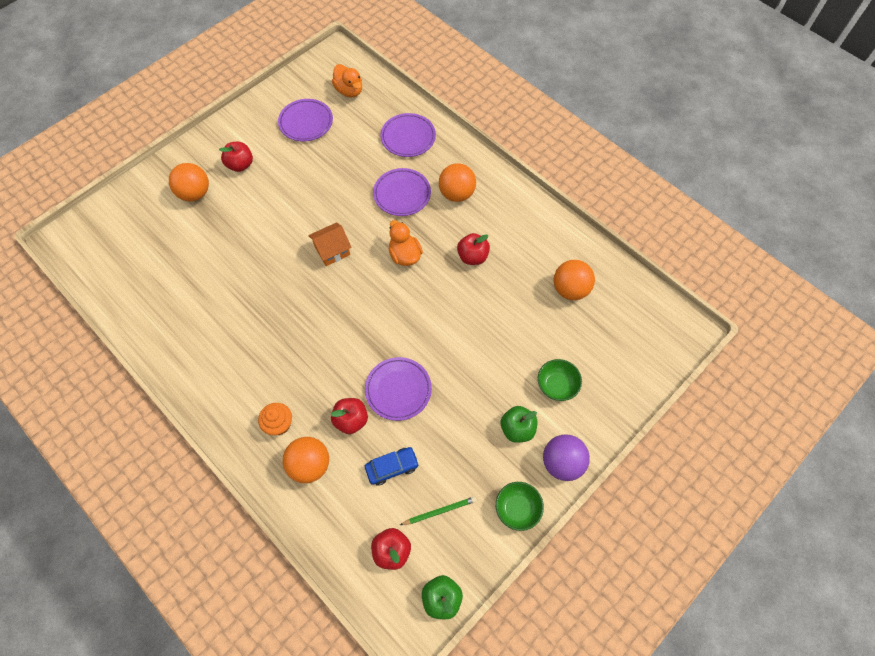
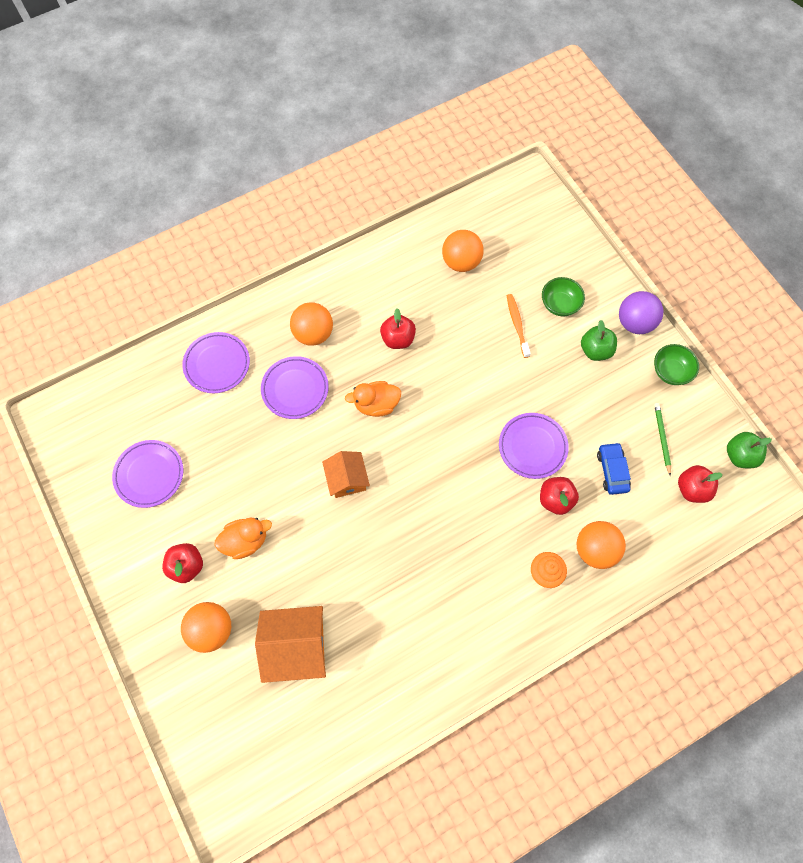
camera: 75 degrees left, 5 degrees up
(189, 250) = (296, 646): none -> orange house
(349, 91) = (118, 414): orange duck -> orange duck (245, 541)
(520, 351) = (517, 325): none -> orange toothbrush

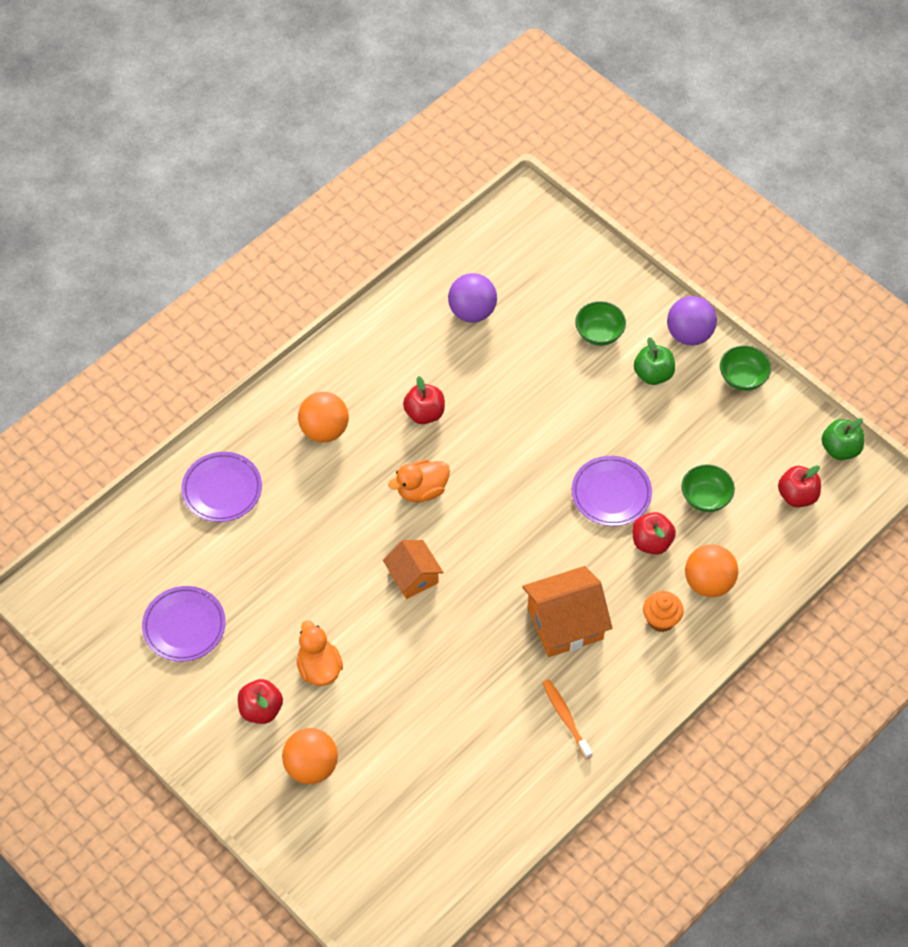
camera: 15 degrees left, 10 degrees down
(245, 541) = (319, 668): orange duck -> orange duck turned 75 degrees counterclockwise
(295, 389) = (322, 495): purple plate -> none
(296, 646) = (411, 759): orange house -> orange house (565, 623)
(461, 262) = (472, 311): orange ball -> purple ball
(517, 325) = (557, 366): orange toothbrush -> orange toothbrush (566, 718)
(612, 471) = (705, 498): blue car -> green bowl
(661, 438) = (751, 451): green pencil -> none

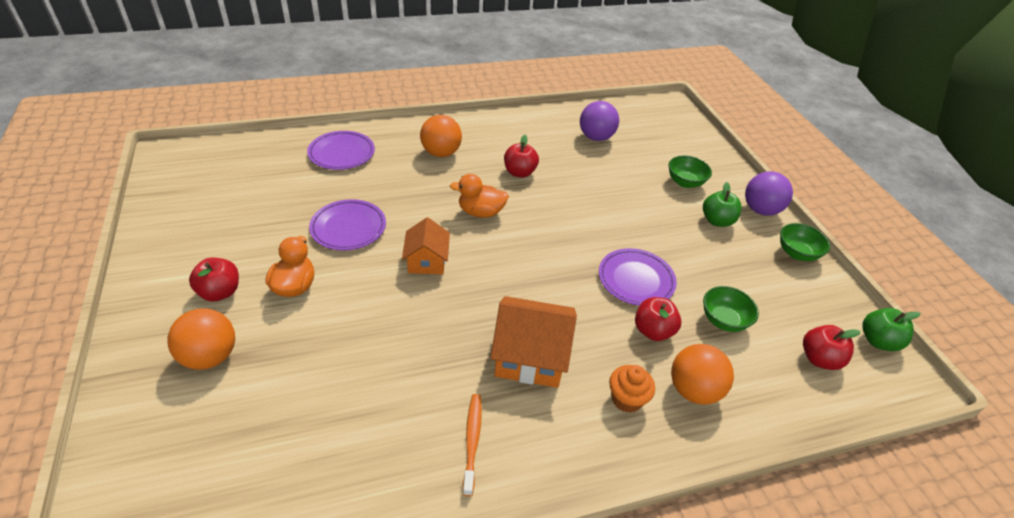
camera: 25 degrees right, 15 degrees down
(184, 626) = (230, 213): purple plate -> purple plate (348, 228)

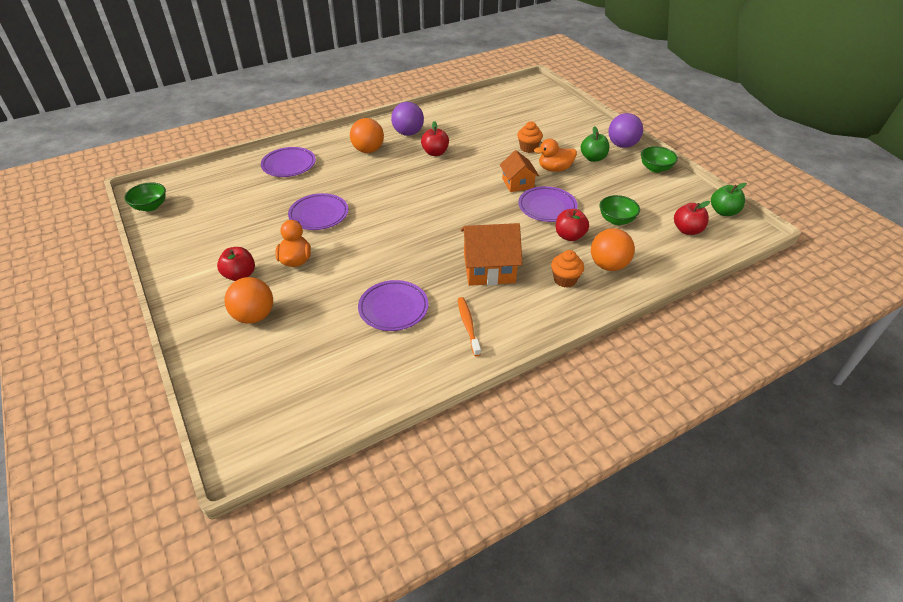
camera: 10 degrees left, 0 degrees up
(385, 388) = (393, 308): none -> purple plate
(427, 261) = (389, 225): orange house -> orange house (517, 183)
(481, 212) = (416, 185): orange duck -> orange duck (554, 169)
(596, 137) = (484, 118): purple ball -> purple ball (408, 133)
(637, 189) = (528, 148): none -> orange cupcake
(685, 182) = (562, 137): green bowl -> green bowl (150, 206)

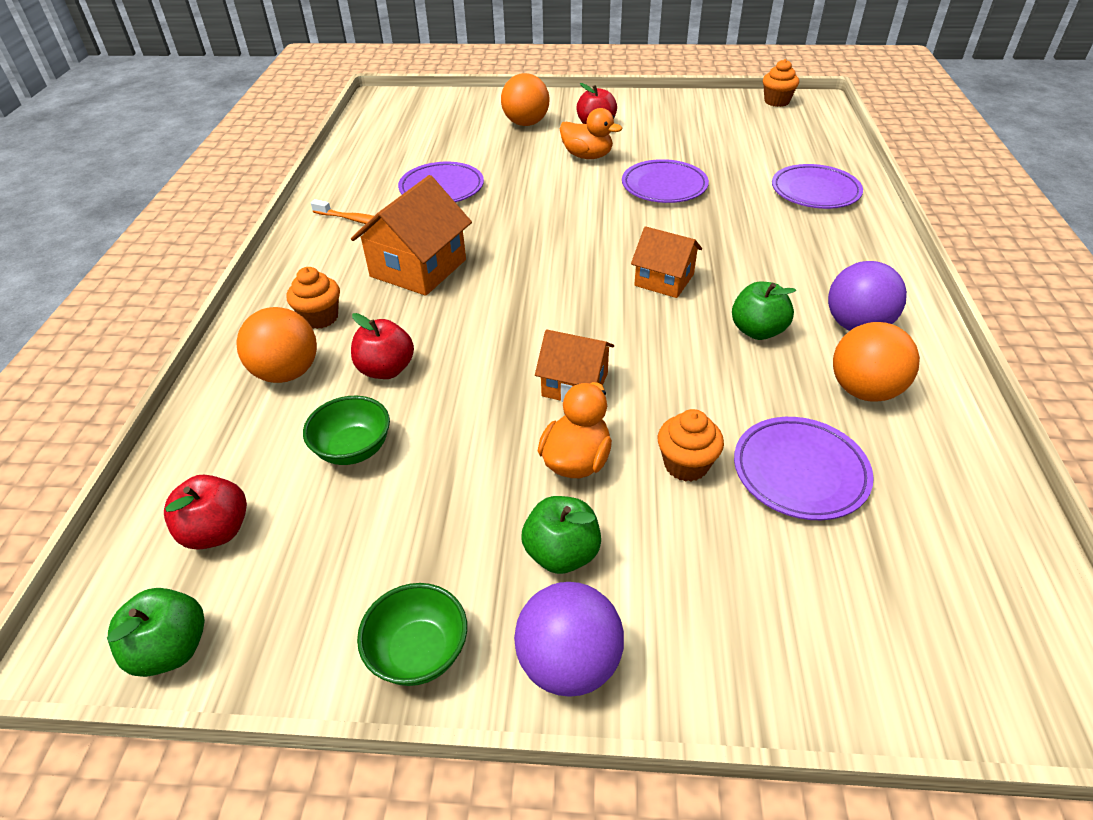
camera: 125 degrees right, 0 degrees up
(150, 206) = (776, 101): green bowl -> orange cupcake
(368, 150) = (816, 265): orange ball -> orange ball (864, 390)
(419, 185) = (664, 280): none -> orange house
(435, 153) = (757, 331): red apple -> green apple
(547, 207) = (476, 384): purple plate -> purple plate (800, 472)

